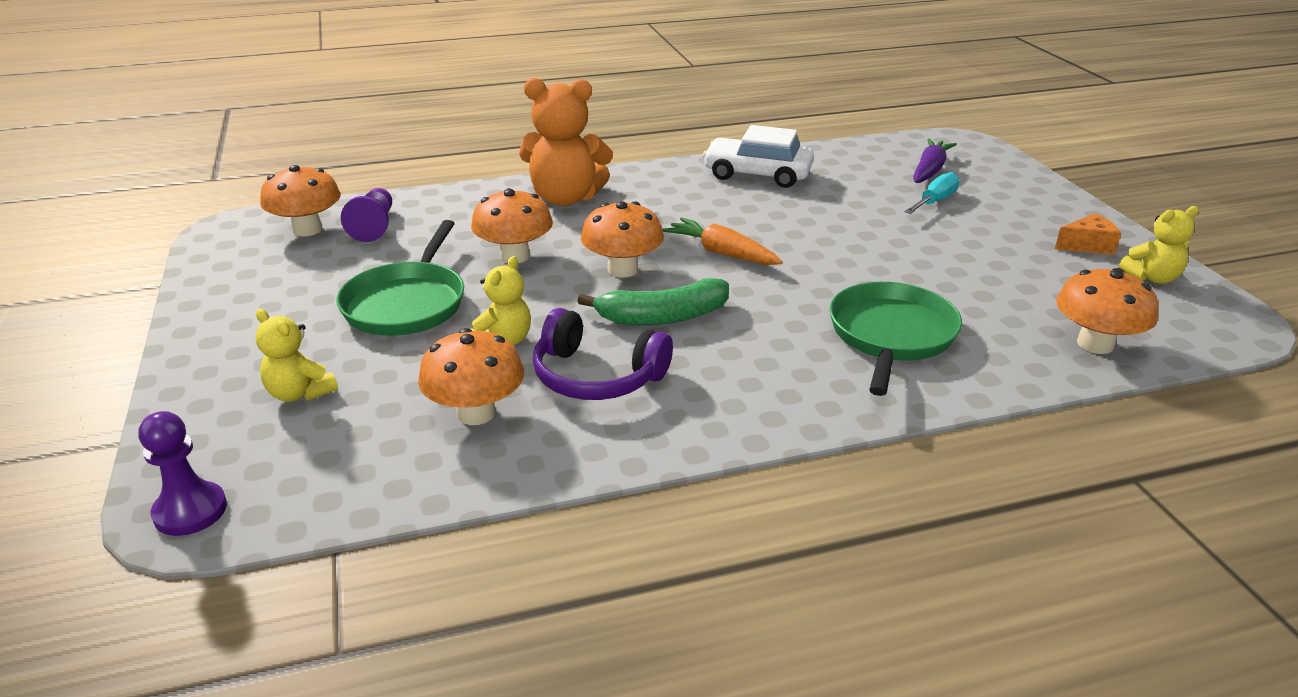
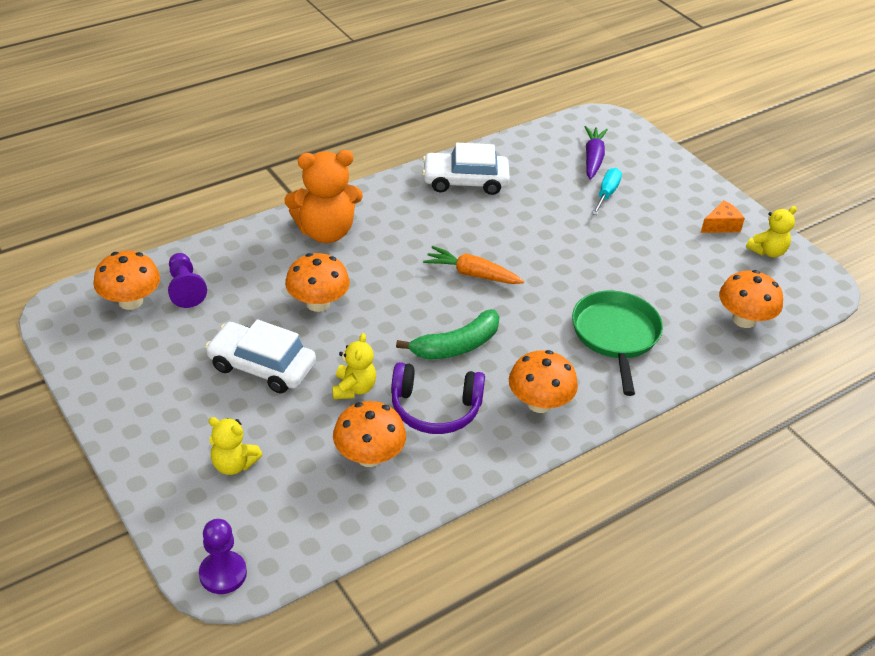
camera: 20 degrees left, 10 degrees up
(407, 303) = (261, 366): green pan -> white car
(622, 270) = (407, 304): orange mushroom -> orange mushroom (539, 403)

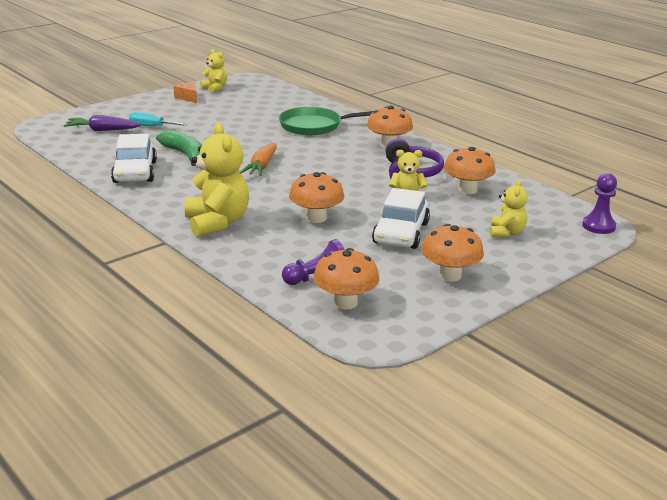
camera: 95 degrees left, 15 degrees down
(325, 232) = (217, 222): orange teddy bear -> yellow teddy bear
(456, 346) = (345, 169): green banana -> green banana (185, 155)
(744, 320) = (286, 96): orange mushroom -> orange mushroom (450, 275)

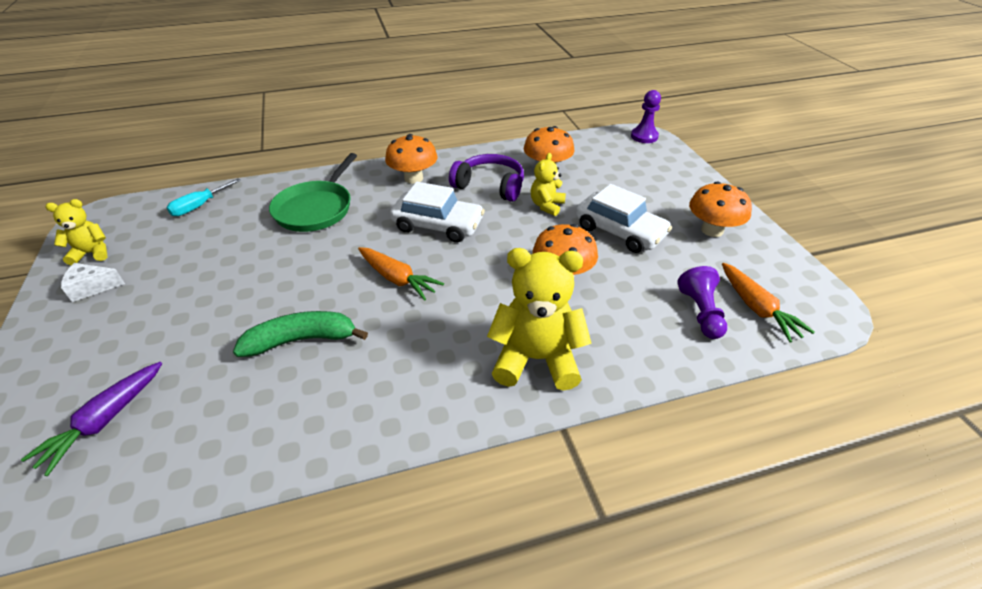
camera: 65 degrees left, 15 degrees up
(135, 172) = (317, 411): white car -> white car (438, 225)
(151, 126) = (159, 353): turquoise screwdriver -> turquoise screwdriver (199, 206)
(188, 98) = (92, 287): orange cheese -> white cheese
(345, 302) = (756, 308): orange mushroom -> orange carrot
(506, 233) = (640, 178): yellow teddy bear -> none

